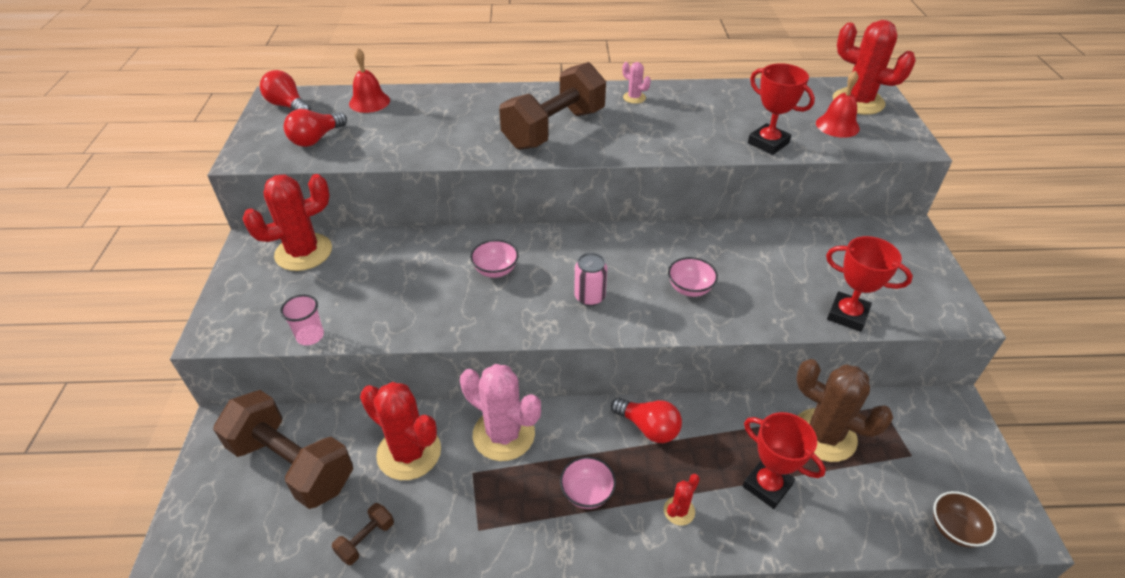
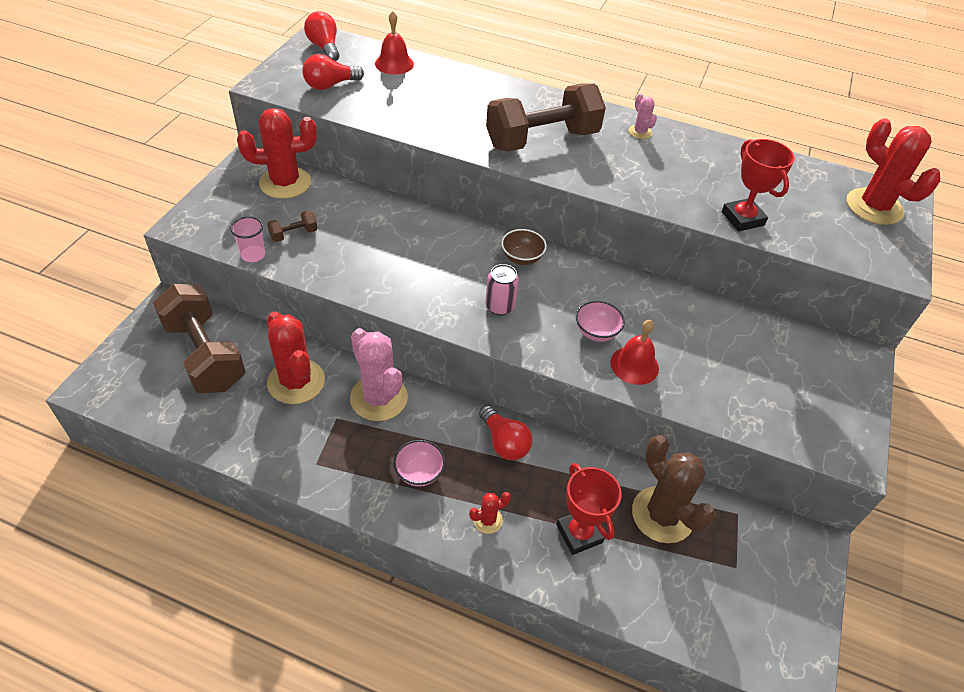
camera: 20 degrees right, 5 degrees up
(366, 539) = (228, 434): brown dumbbell -> brown dumbbell (294, 234)
(495, 270) = (432, 254): pink bowl -> none
(837, 125) = (831, 224): red bell -> red bell (634, 365)
(847, 315) = (733, 412): red trophy -> none
(954, 529) = (731, 646): brown bowl -> brown bowl (522, 258)

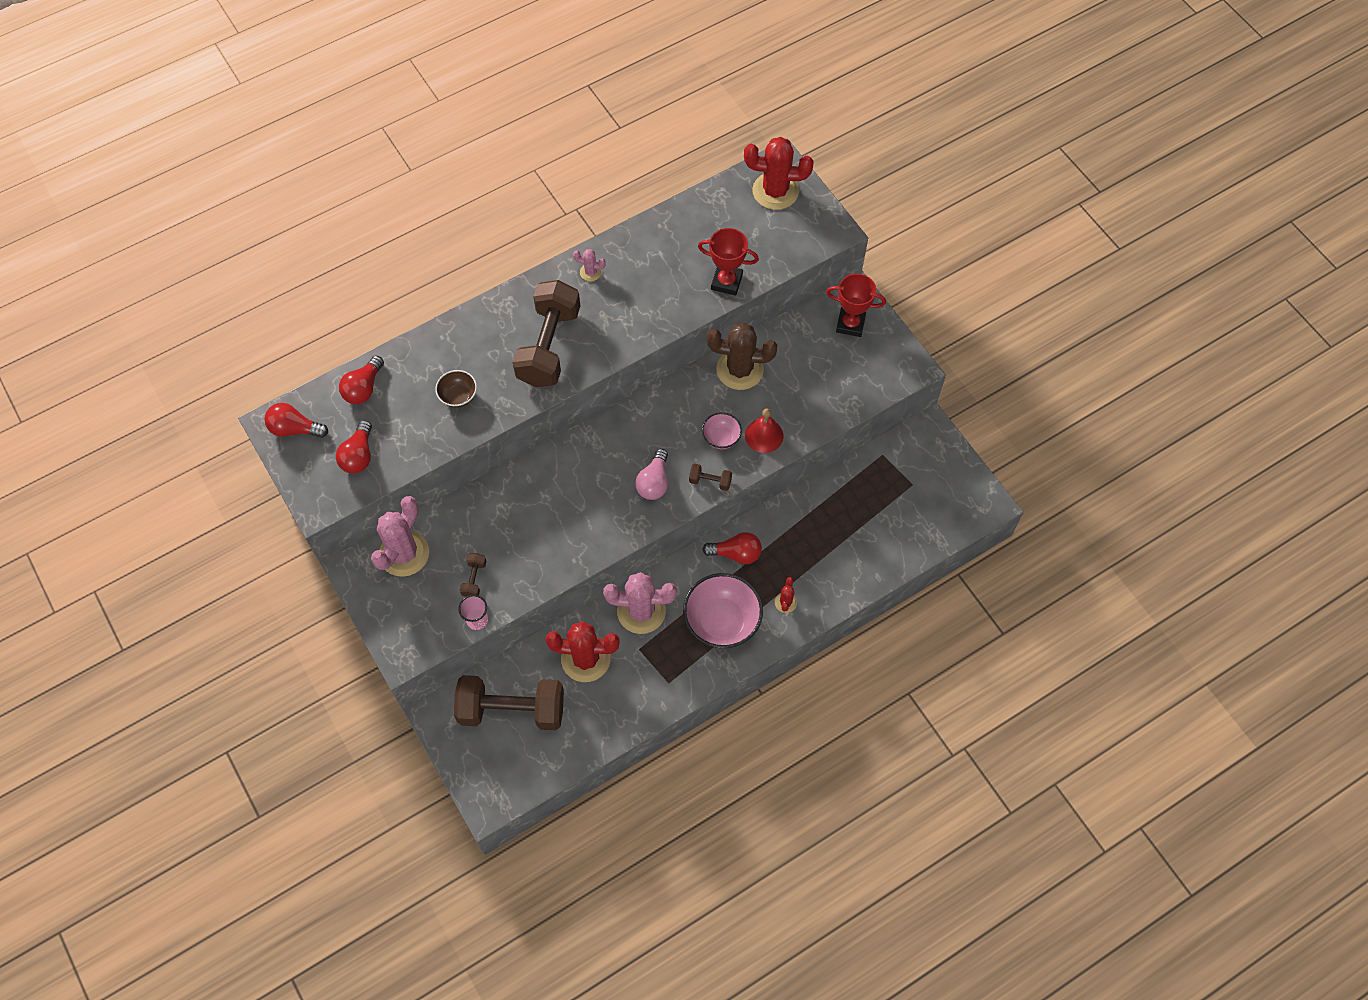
camera: 50 degrees left, 15 degrees up
(285, 183) = (404, 553): red cactus -> pink cactus
(394, 64) = (363, 388): red bell -> red light bulb
(419, 473) = (722, 622): pink bowl -> pink bowl, size x1.95
(500, 306) = (654, 482): pink can -> pink light bulb
(522, 258) = (618, 436): brown bowl -> brown bowl (458, 396)
(542, 348) = (710, 481): none -> brown dumbbell
(579, 534) = (832, 555): red trophy -> red trophy (850, 324)
(662, 515) = (853, 498): brown cactus -> brown cactus (740, 370)

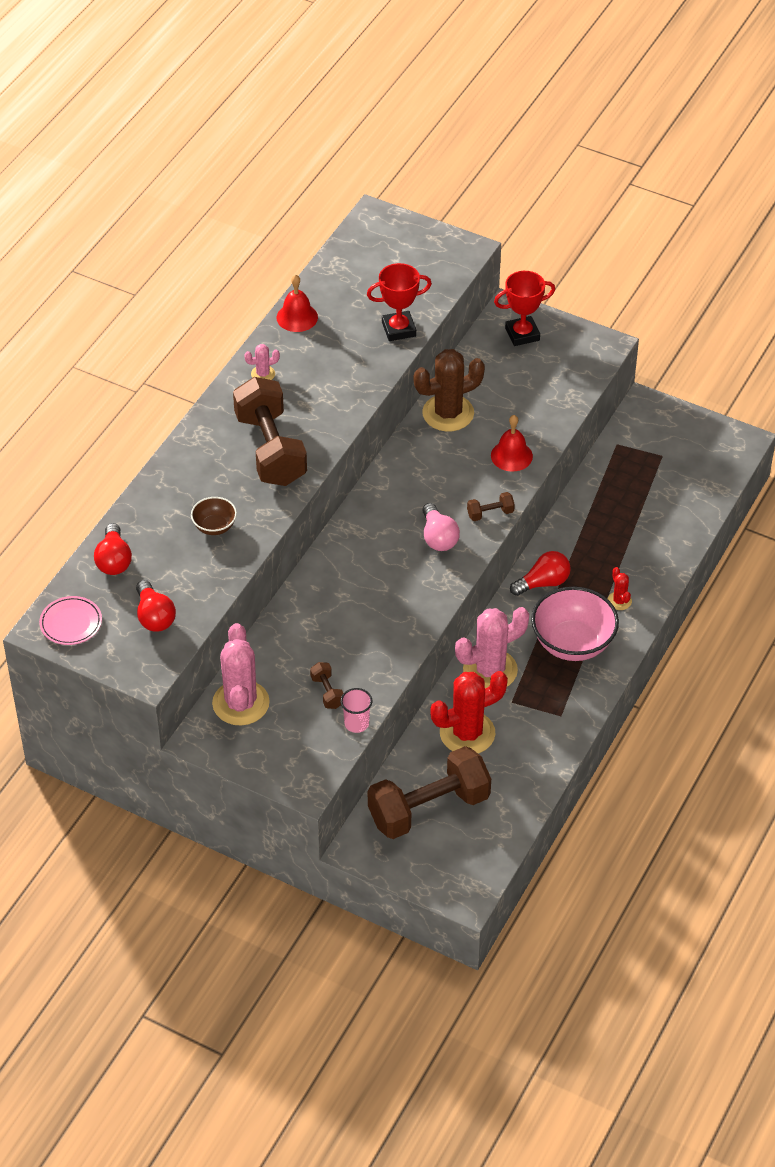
camera: 30 degrees left, 15 degrees down
(295, 429) = (71, 623): red light bulb -> pink plate
(653, 231) = (297, 317): none -> red bell
(721, 438) = (473, 475): pink bowl -> none
(775, 191) = (387, 240): red cactus -> none

